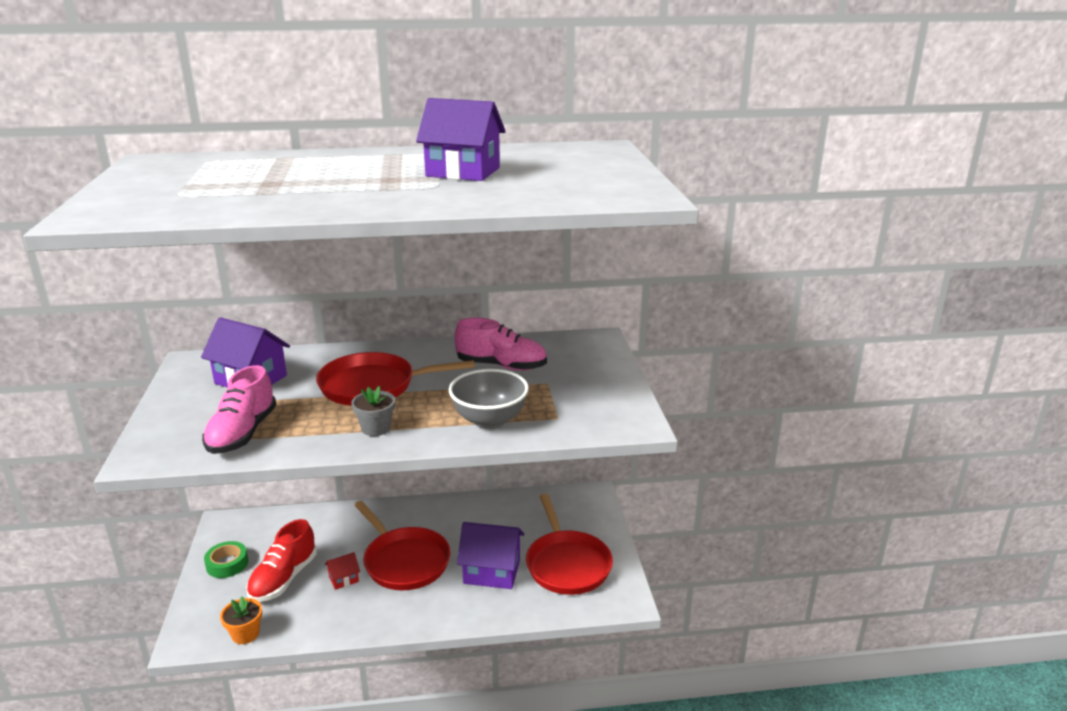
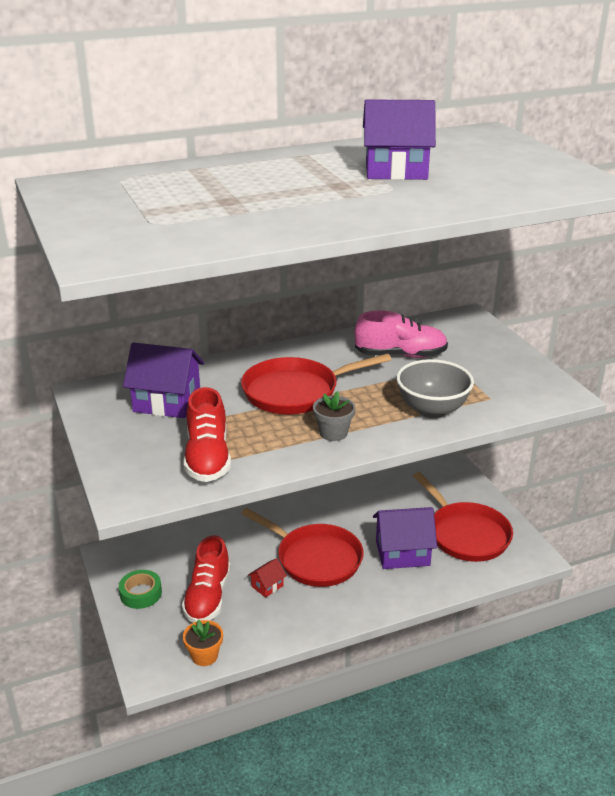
camera: 15 degrees left, 5 degrees up
(242, 433) = (208, 458): pink shoe -> red shoe

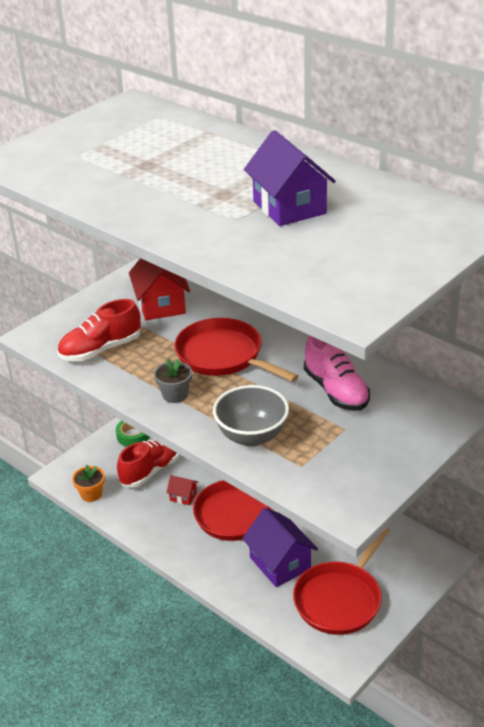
camera: 65 degrees right, 5 degrees up
(167, 402) = (161, 305): purple house -> red house
(208, 597) = (151, 470): red shoe -> red shoe turned 150 degrees clockwise

